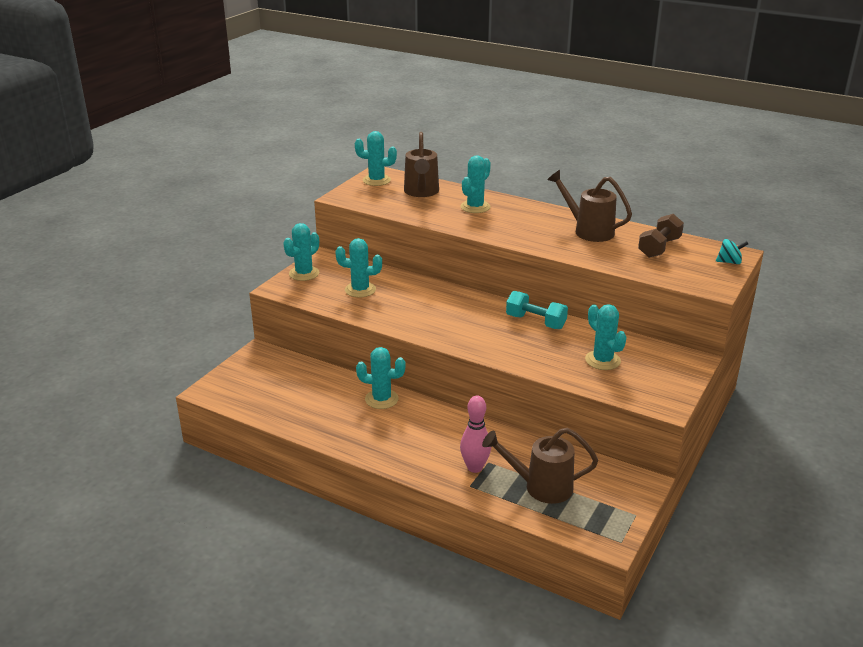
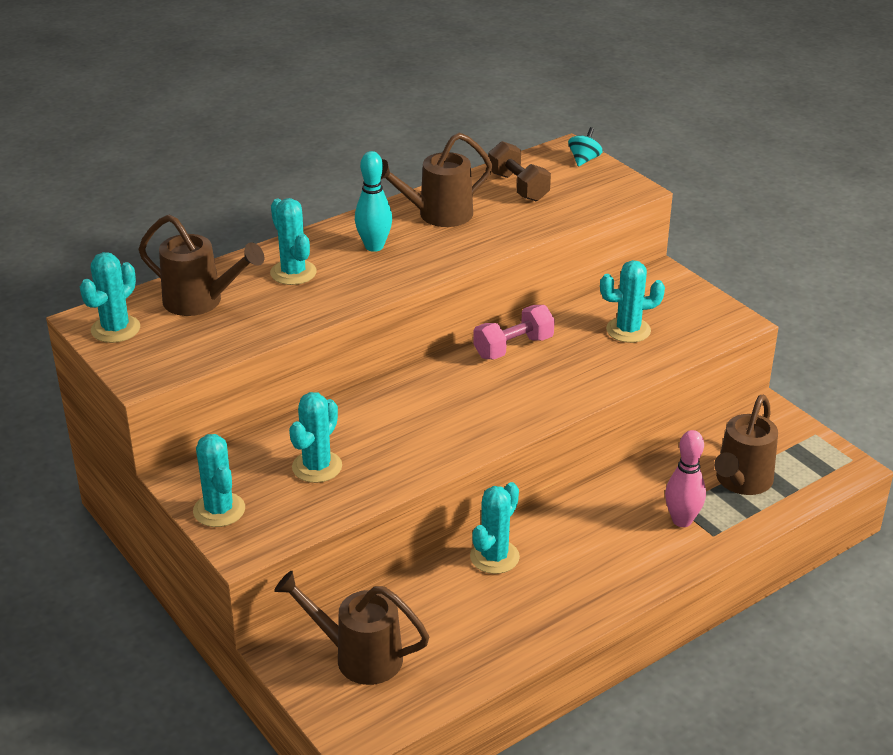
camera: 65 degrees left, 5 degrees up
(268, 376) = (359, 657): none -> brown watering can
(529, 221) = (374, 246): none -> turquoise bowling pin
(535, 322) = (513, 347): turquoise dumbbell -> pink dumbbell

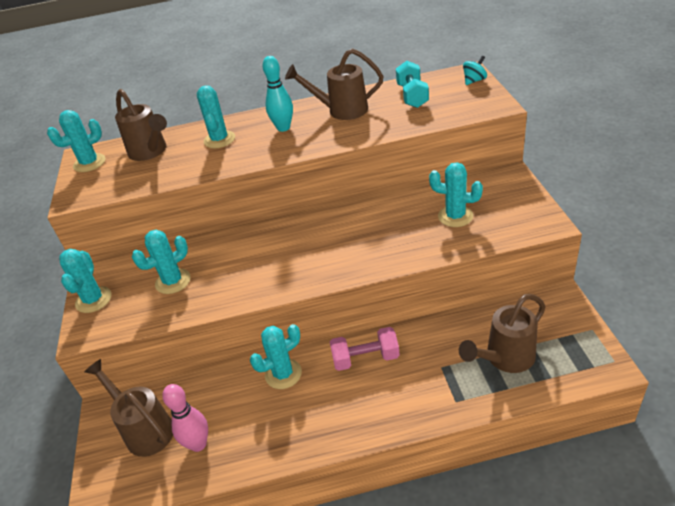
camera: 30 degrees right, 5 degrees up
(513, 347) = (363, 215): pink dumbbell -> pink dumbbell (365, 358)
(518, 187) = (412, 96): brown dumbbell -> turquoise dumbbell
(682, 520) = (438, 381): pink bowling pin -> pink bowling pin (198, 444)

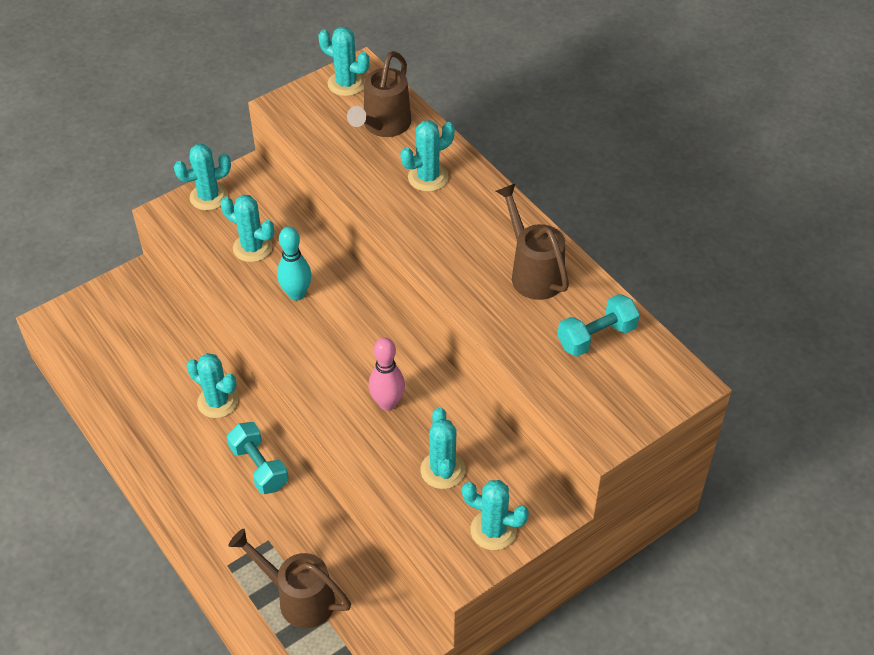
camera: 60 degrees right, 10 degrees up
(145, 429) = (123, 320): brown watering can -> none
(198, 444) = (119, 369): pink bowling pin -> pink bowling pin (387, 403)
(283, 128) = (473, 228): turquoise bowling pin -> turquoise bowling pin (296, 294)
(365, 358) = (259, 467): pink dumbbell -> turquoise dumbbell
(474, 81) = (664, 397): turquoise spinning top -> none
(517, 202) = (493, 530): none -> turquoise cactus

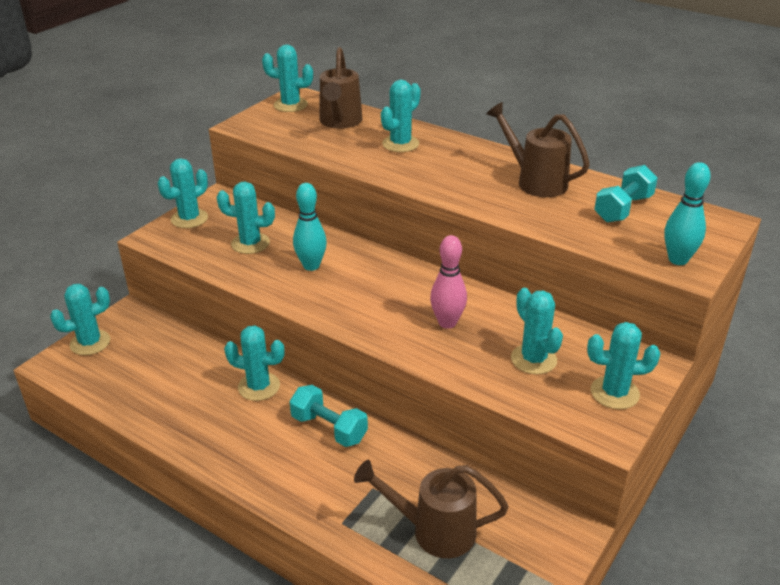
camera: 20 degrees left, 15 degrees down
(89, 305) = (90, 343): none -> turquoise cactus
(602, 420) = (678, 260): none -> turquoise bowling pin

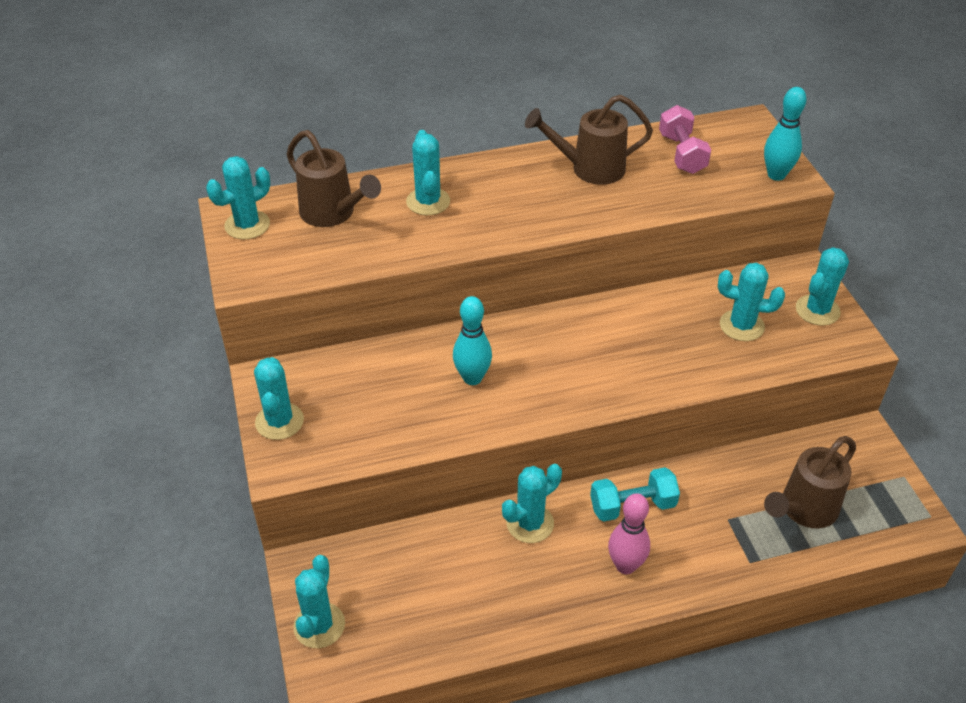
camera: 50 degrees left, 10 degrees up
(250, 243) = (384, 399): turquoise cactus -> none
(447, 323) = (648, 343): pink bowling pin -> pink bowling pin (625, 565)
(623, 209) = (682, 154): turquoise dumbbell -> pink dumbbell

